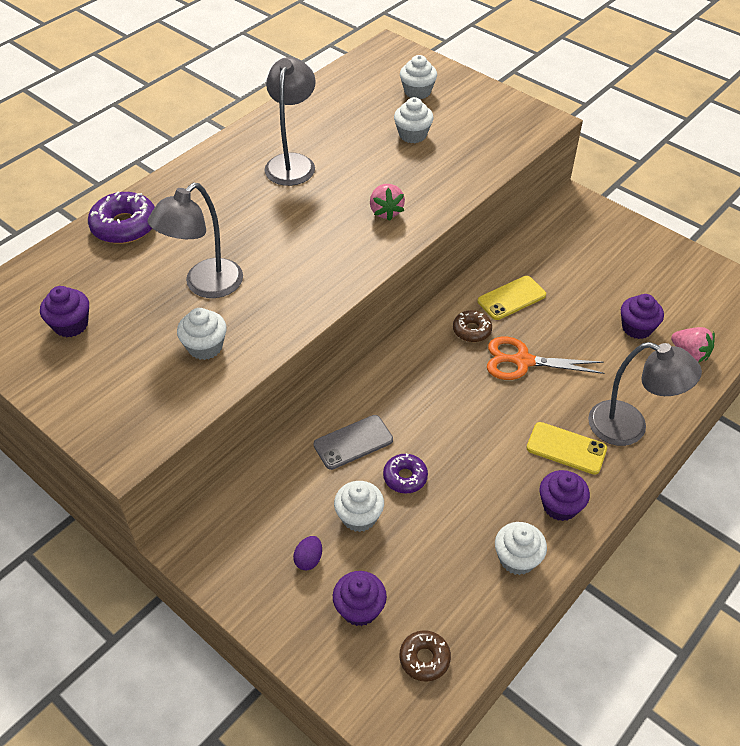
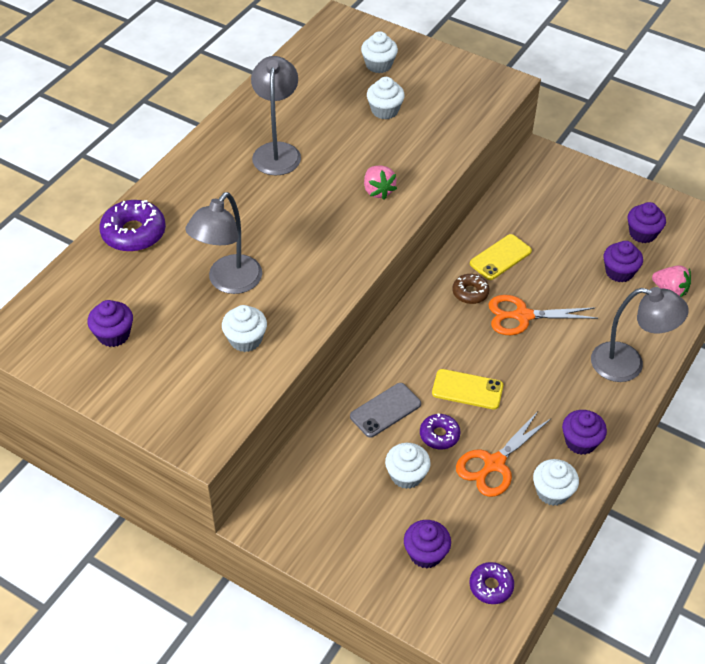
camera: 10 degrees left, 0 degrees up
(309, 559) = (371, 518): purple egg -> none
(424, 658) = (491, 586): brown donut -> purple donut
(458, 517) = (494, 464): none -> orange scissors
(566, 448) = (576, 390): yellow phone -> yellow phone (467, 389)
(669, 291) = (642, 233): none -> purple cupcake

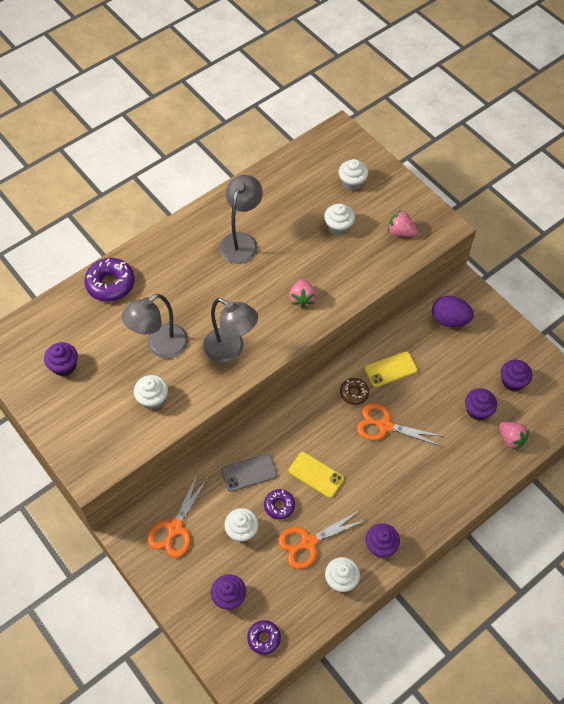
camera: 20 degrees right, 10 degrees up
(322, 498) = (175, 528): none -> orange scissors
(458, 100) = (400, 232): none -> pink strawberry
(542, 191) = (449, 320): none -> purple egg
(628, 364) = (447, 493): grey lamp -> grey lamp (231, 350)

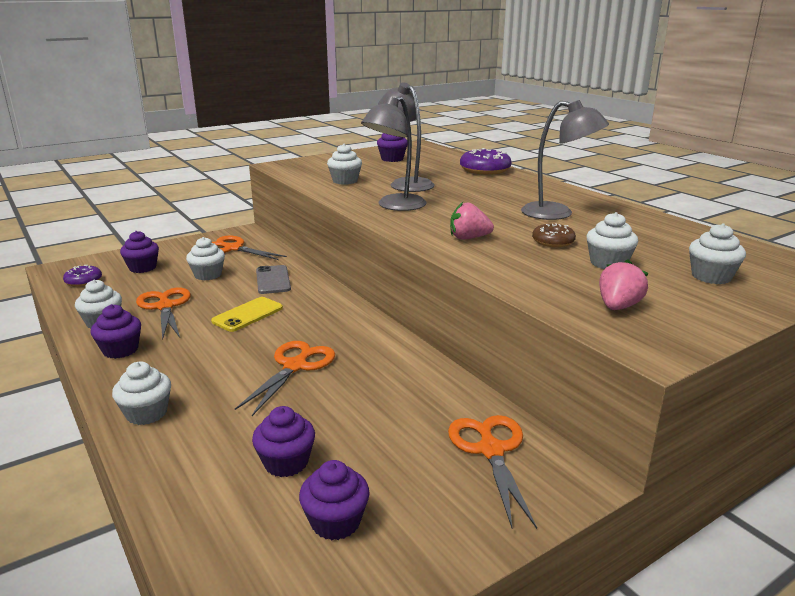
camera: 95 degrees right, 35 degrees down
(279, 506) = (222, 293): purple donut -> none
(354, 393) = (357, 346): brown donut -> brown donut (553, 242)
(390, 369) = (391, 378): yellow phone -> none
(449, 320) = (491, 450): purple egg -> orange scissors
(450, 496) = (147, 413): none -> white cupcake
(510, 439) = (208, 498): pink strawberry -> none

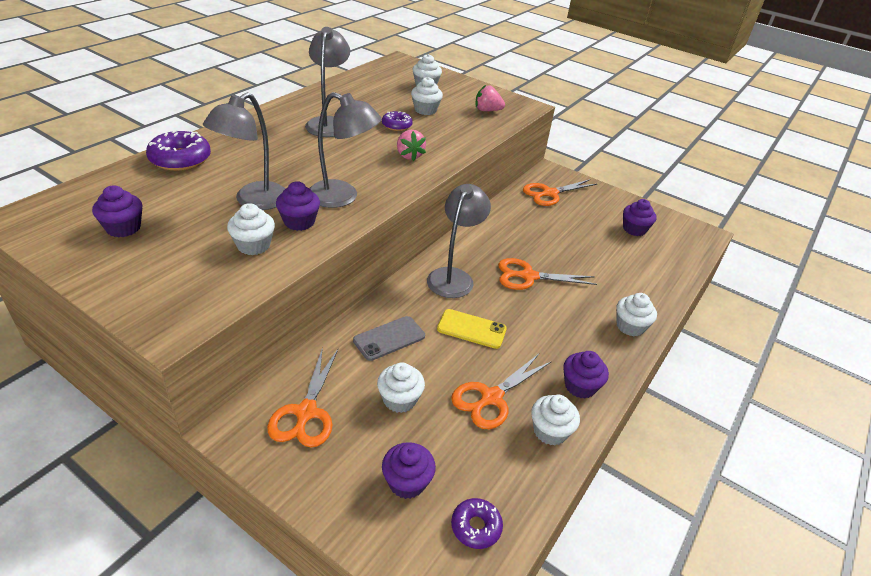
camera: 115 degrees left, 15 degrees up
(286, 462) = (615, 253): purple cupcake -> purple cupcake (299, 222)
(330, 321) = (453, 277): none -> grey lamp
(553, 242) = (396, 125): brown donut -> purple donut

